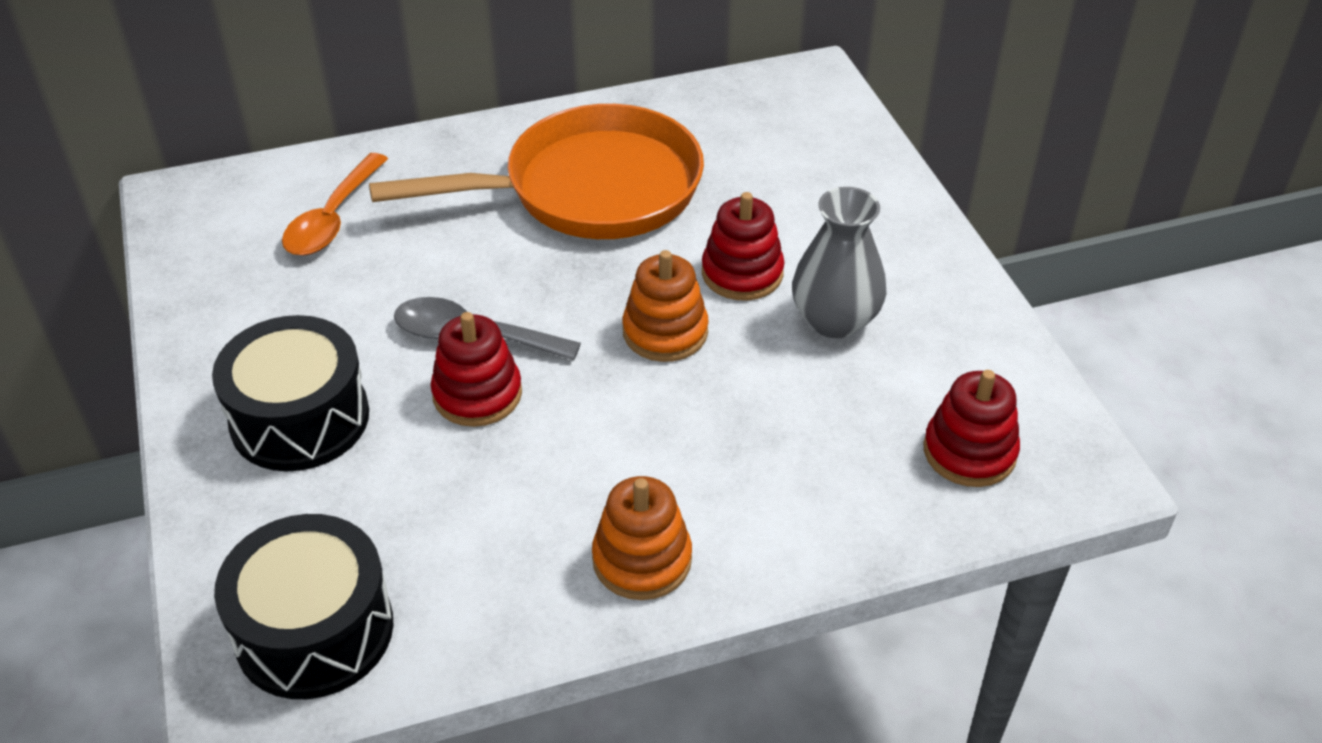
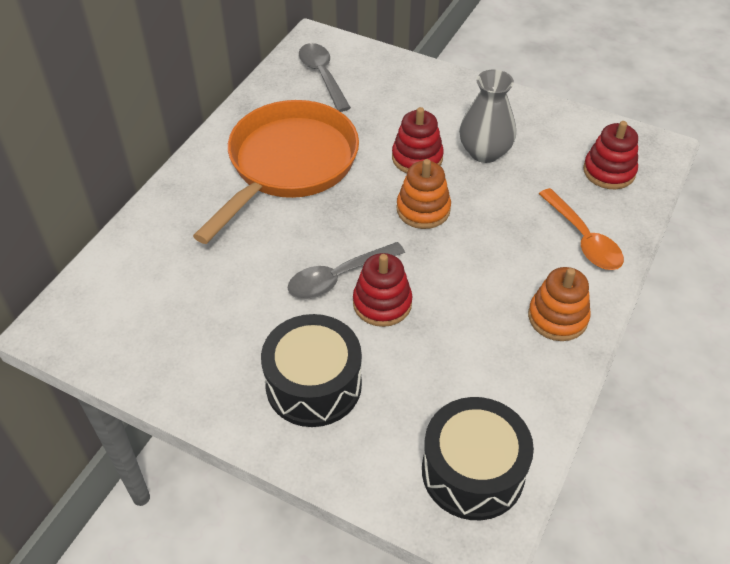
camera: 45 degrees left, 5 degrees up
(333, 218) = (171, 273): orange spoon -> orange spoon (583, 239)
(765, 119) = (322, 76): none -> grey spoon

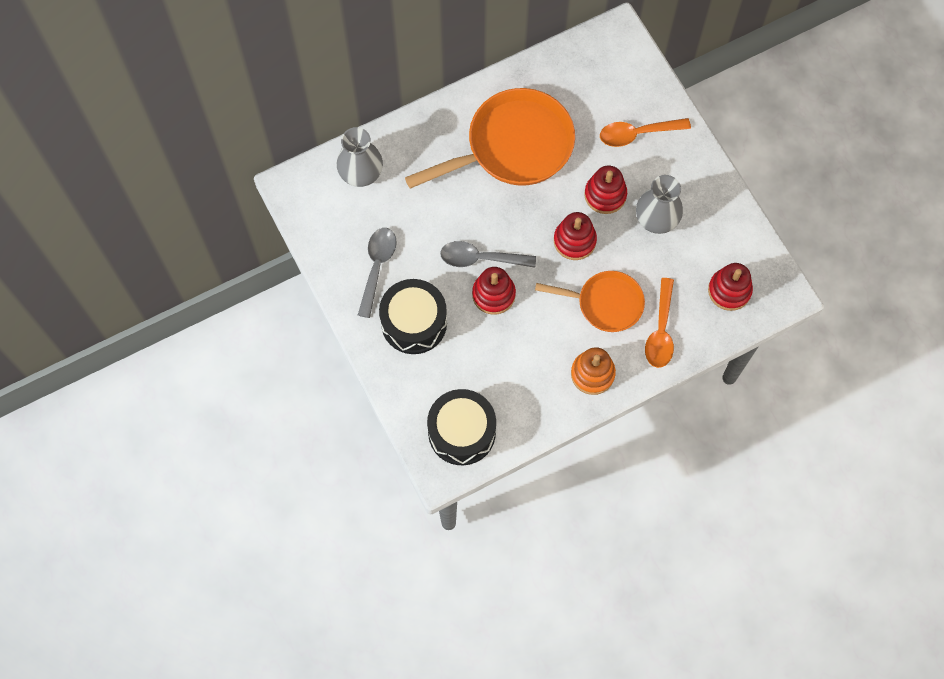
camera: 35 degrees right, 20 degrees up
(133, 270) = (361, 173): none -> grey vase
(322, 76) = (596, 75): grey spoon -> grey spoon (377, 267)
(402, 99) = (637, 134): none -> orange spoon
(423, 209) = (574, 241): orange stacking toy -> red stacking toy
(506, 246) = (605, 303): none -> orange pan

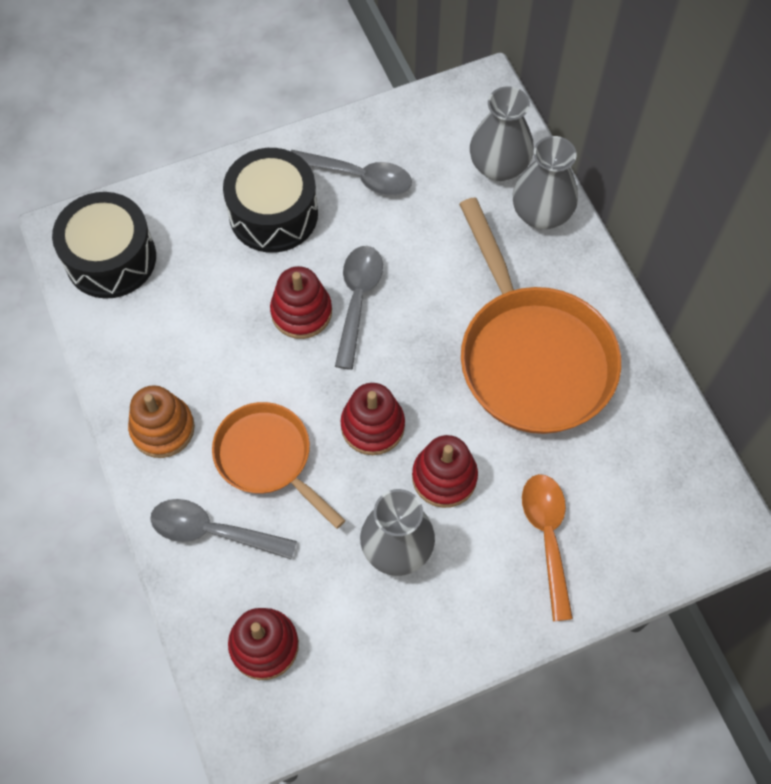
camera: 95 degrees right, 5 degrees down
(399, 144) = (541, 214): none -> grey vase
(605, 303) = (267, 458): orange pan -> orange pan turned 120 degrees clockwise
(660, 331) = (213, 531): orange spoon -> grey spoon

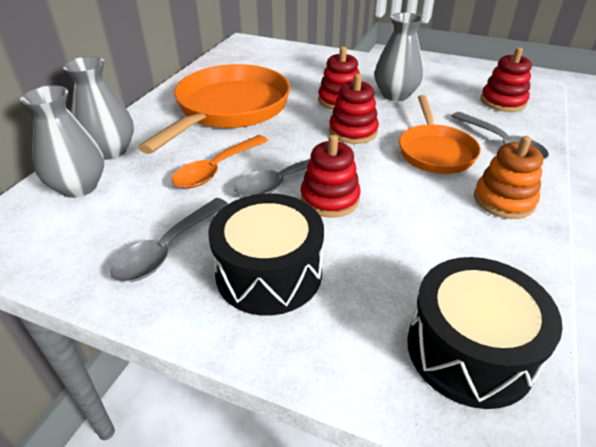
camera: 135 degrees left, 25 degrees down
(359, 177) = (167, 249): grey spoon -> grey spoon turned 120 degrees counterclockwise
(547, 537) = (319, 69): orange spoon -> orange spoon (216, 169)

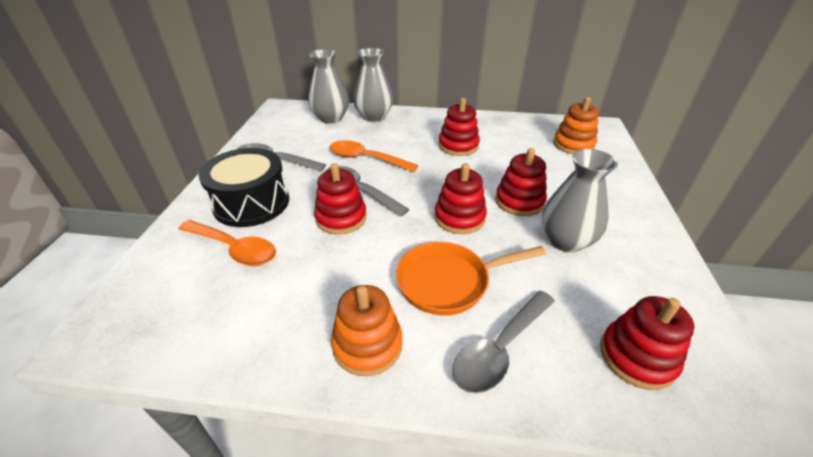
camera: 75 degrees right, 0 degrees up
(229, 109) = (458, 146): orange pan -> red stacking toy
(266, 59) = (573, 144): none -> orange stacking toy
(364, 287) = (234, 249): none -> orange spoon
(469, 350) = (162, 312): black drum -> none

